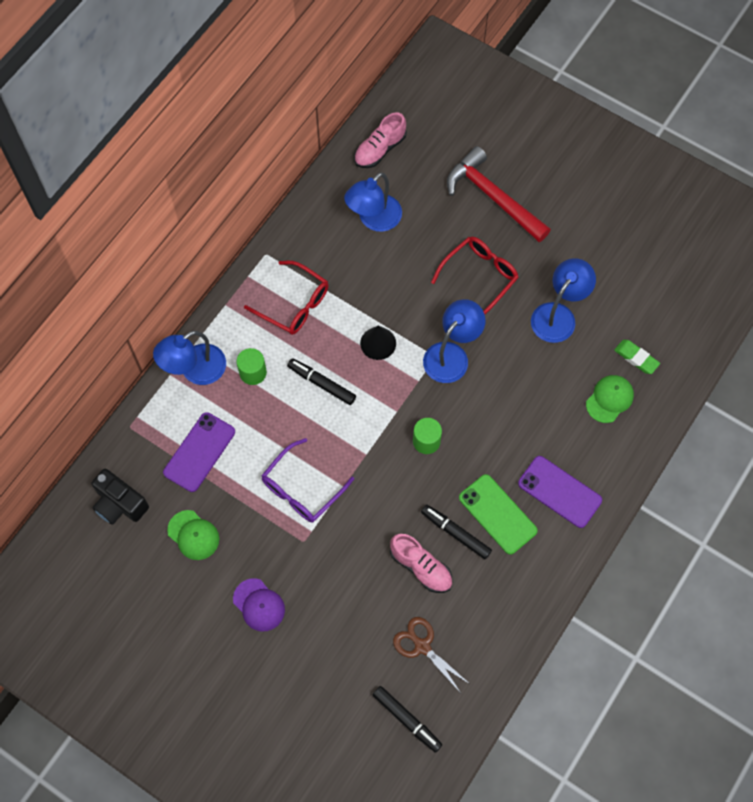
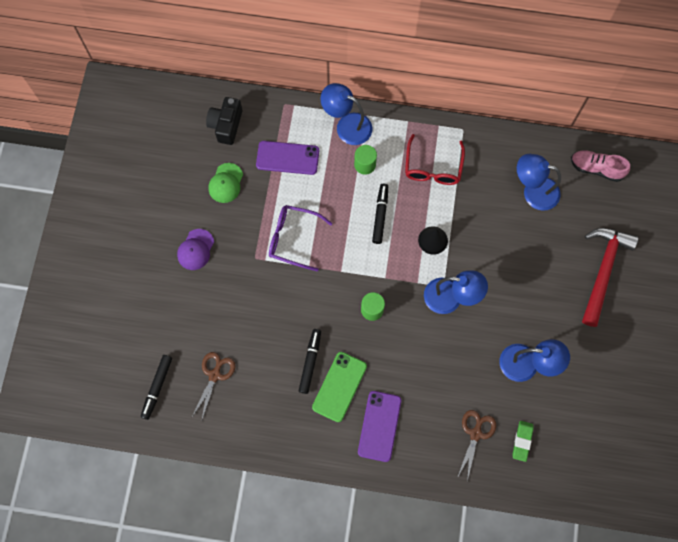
camera: 65 degrees right, 5 degrees up
(421, 567) = (273, 348): pink shoe -> none
(479, 276) = (528, 290): red glasses -> none
(609, 399) = (475, 434): green cap -> brown scissors

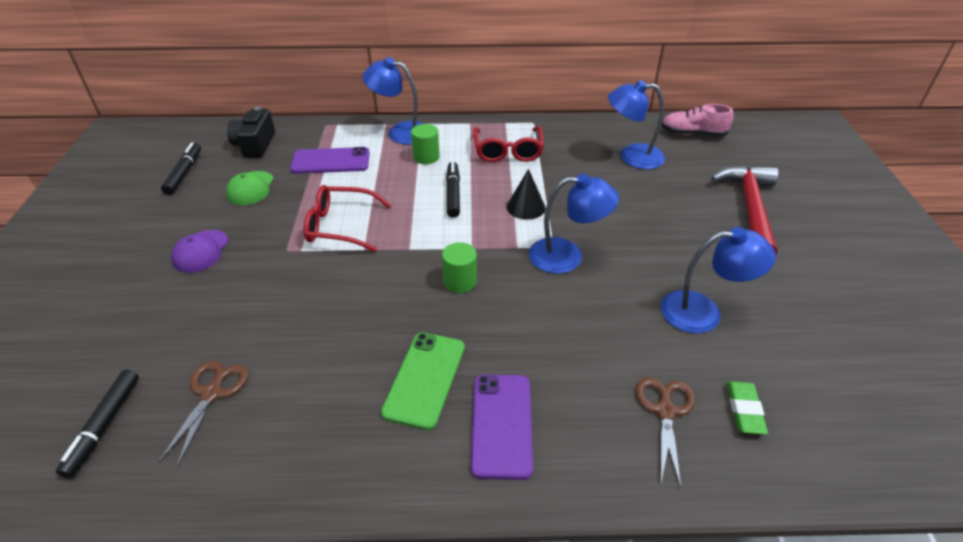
camera: 10 degrees left, 30 degrees down
(293, 239) = (340, 226): purple glasses -> red glasses
(310, 362) = (373, 354): black marker -> black marker (184, 173)

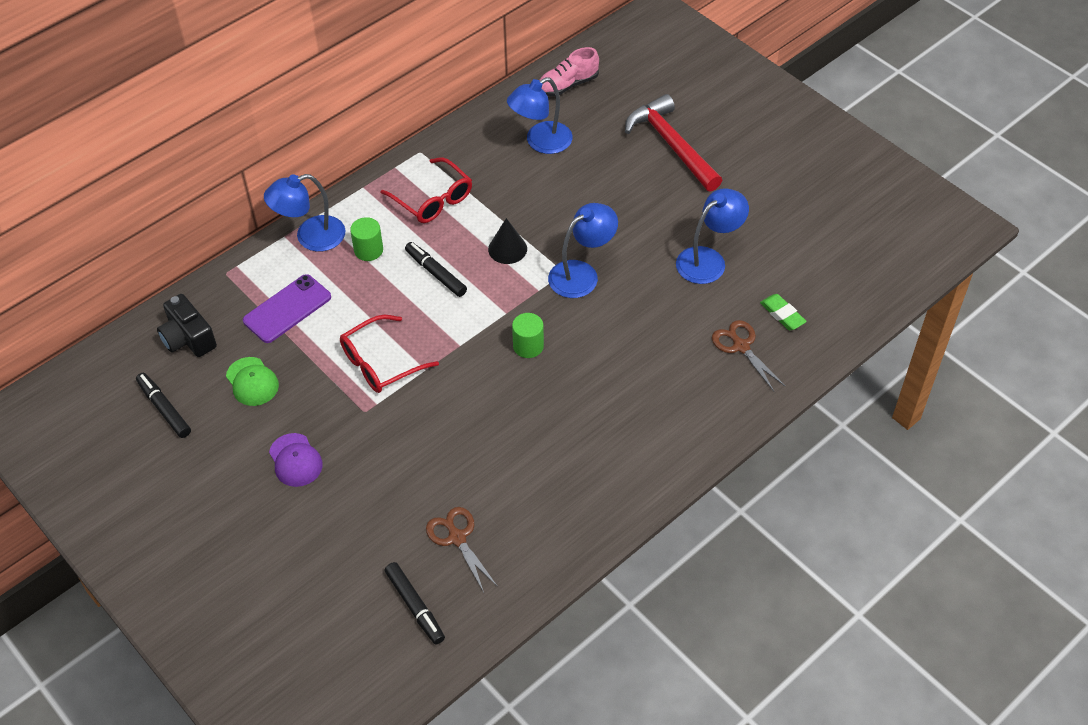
camera: 40 degrees left, 10 degrees up
(425, 379) = (583, 429): green phone -> none
(502, 425) = (658, 422): purple phone -> none

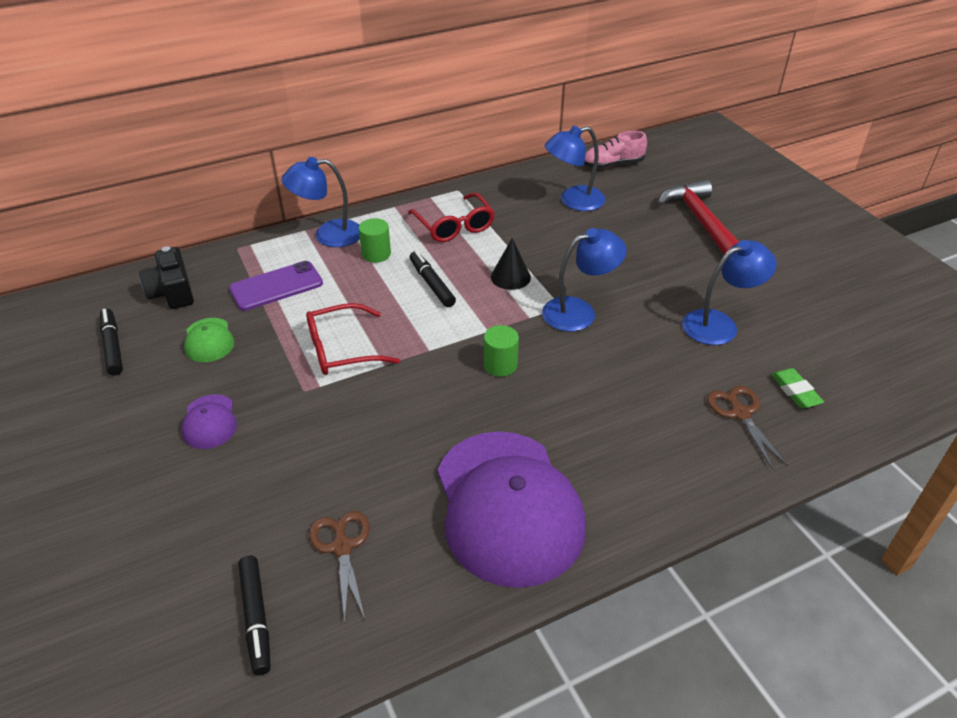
camera: 15 degrees right, 10 degrees down
(575, 473) = (508, 506): none -> purple cap

